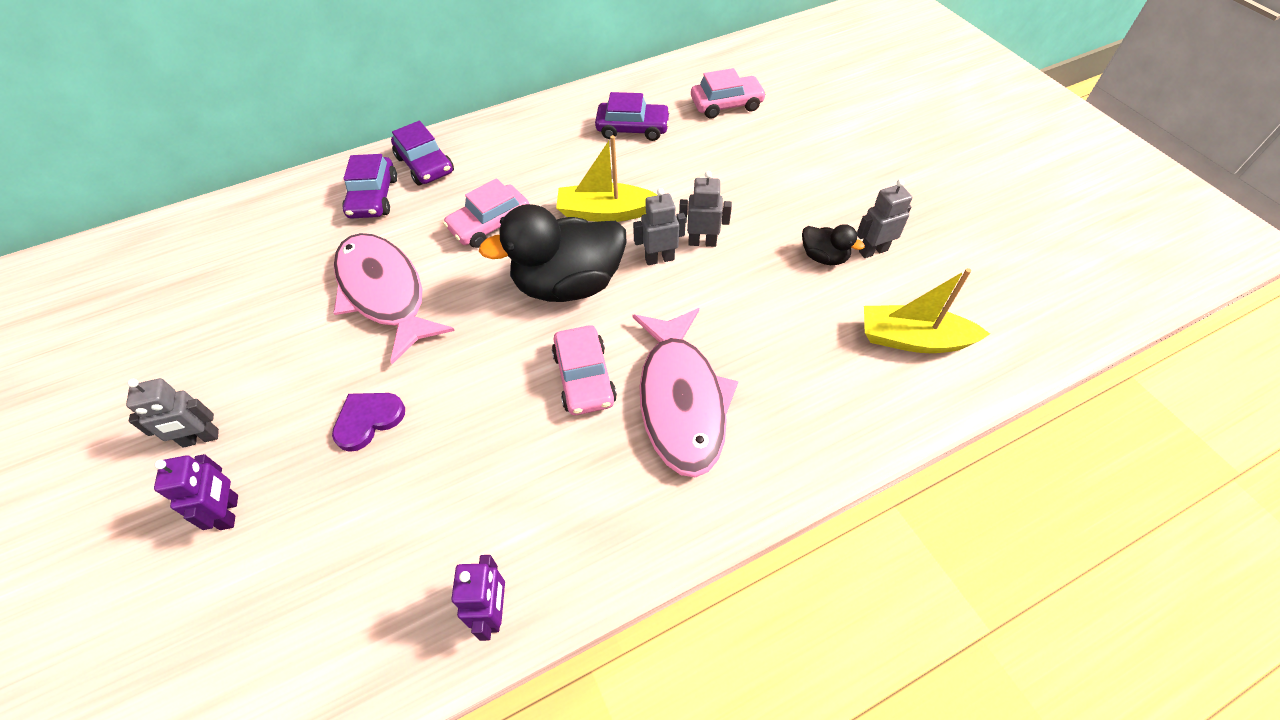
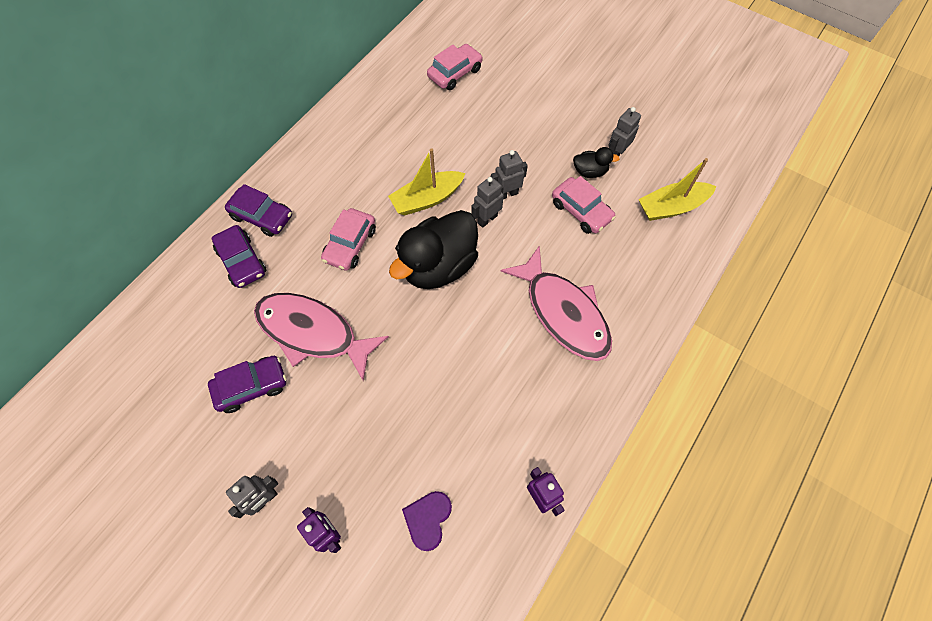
camera: 30 degrees left, 10 degrees up
(368, 420) = (373, 426): purple heart -> purple heart (428, 519)
(584, 378) = (494, 327): pink car -> pink car (581, 211)
(632, 128) = (400, 120): purple car -> purple car (251, 386)

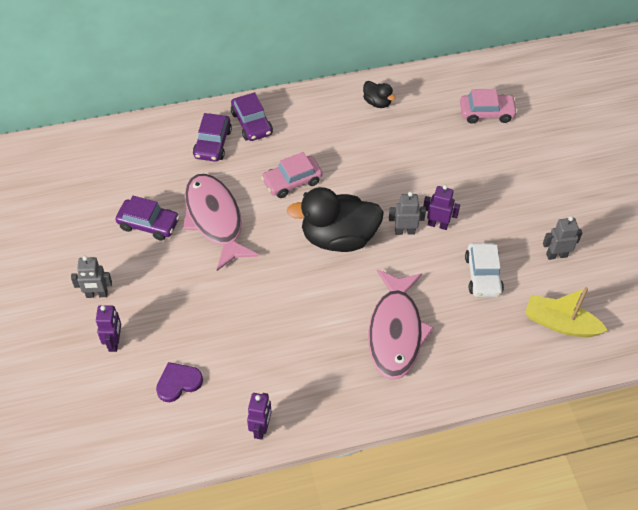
camera: 40 degrees right, 10 degrees down
(427, 199) = (375, 188): yellow boat -> none
(507, 194) = (437, 224): grey robot -> purple robot
(581, 211) = (483, 275): pink car -> white car
(590, 171) = (520, 253): black duck -> black duck (377, 102)

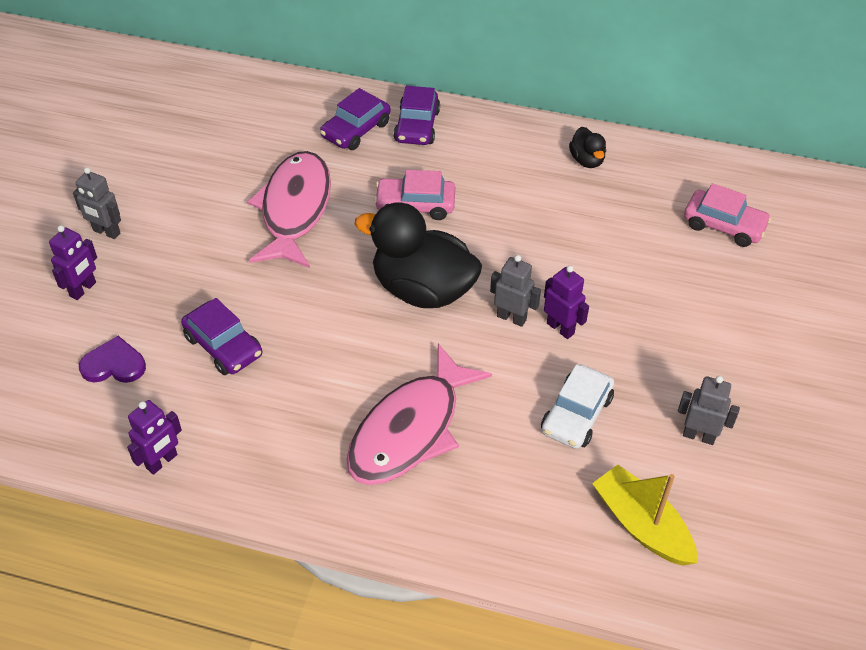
camera: 30 degrees right, 5 degrees down
(148, 224) = (219, 184): purple car -> purple car (223, 346)

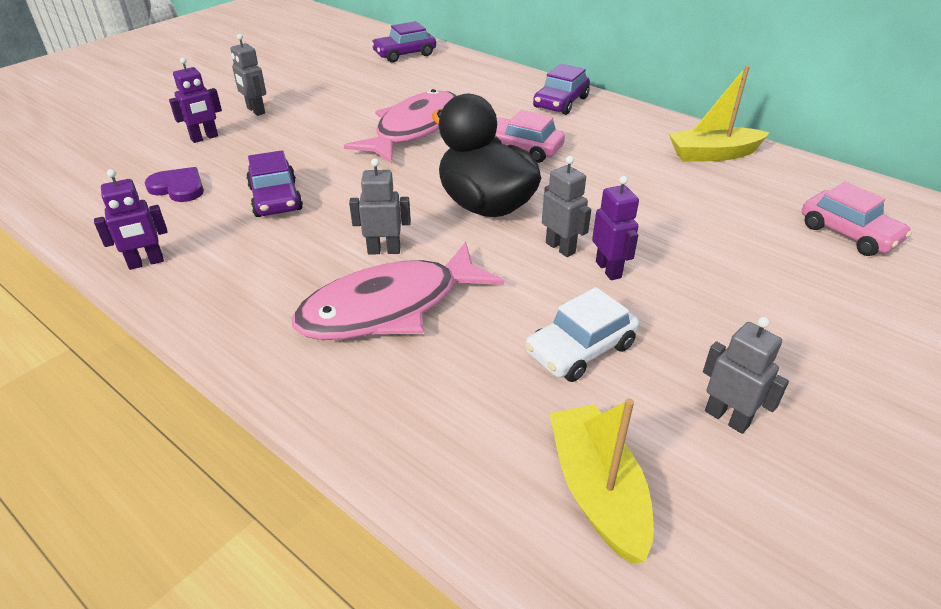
camera: 25 degrees right, 10 degrees down
(356, 130) = (505, 95): purple car -> purple car (404, 54)
(366, 372) = (384, 250): none -> grey robot
(587, 160) = (713, 154): black duck -> yellow boat

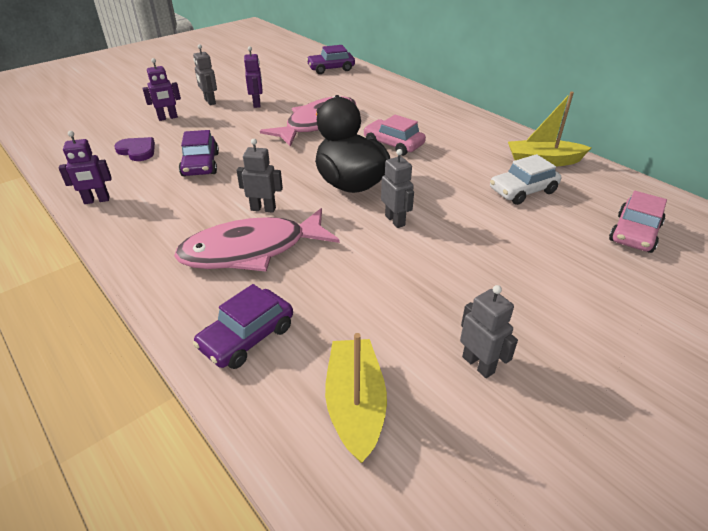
camera: 10 degrees right, 0 degrees up
(561, 102) = (436, 112): purple car -> purple car (247, 337)
(580, 349) = (382, 297): white car -> white car (522, 191)
(608, 269) = (426, 240): purple robot -> purple robot (257, 104)
(848, 233) = (634, 233): pink car -> pink car turned 60 degrees clockwise

